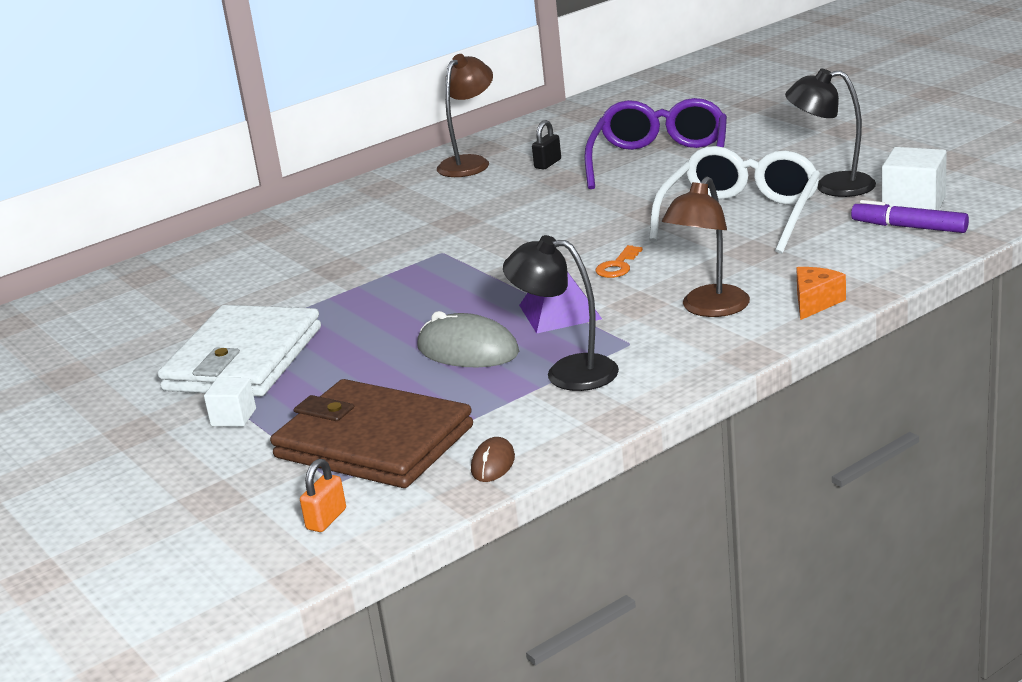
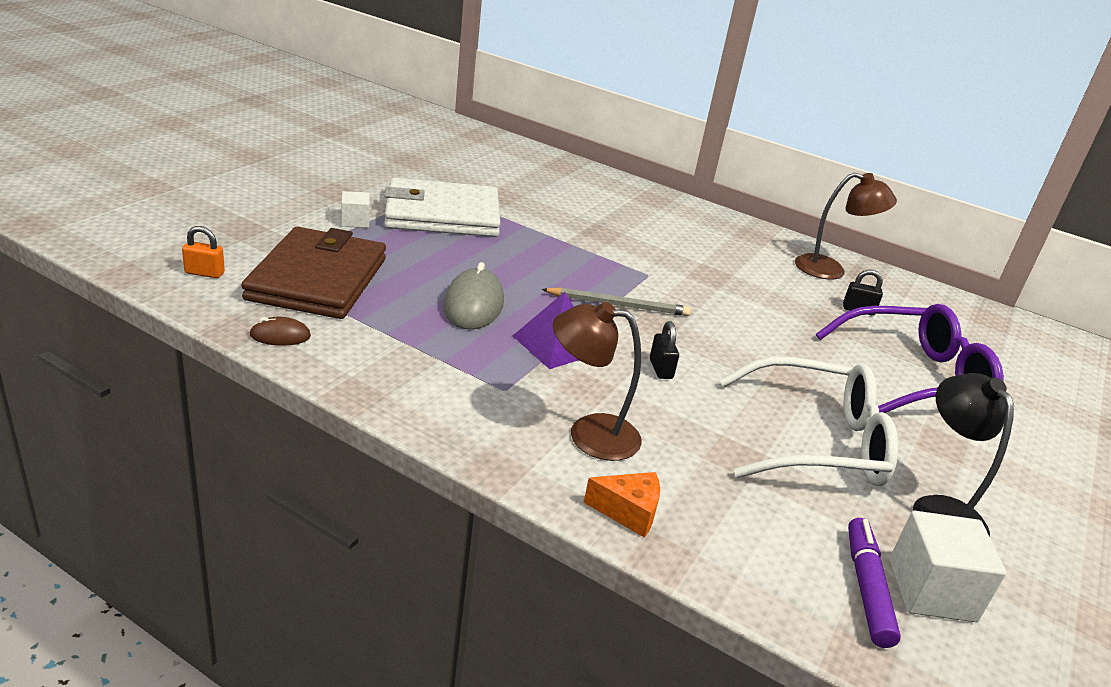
camera: 60 degrees right, 5 degrees up
(497, 274) = (618, 305): none -> grey pencil
(567, 372) = (441, 358): black lamp -> none
(618, 266) = (661, 369): orange key -> black padlock

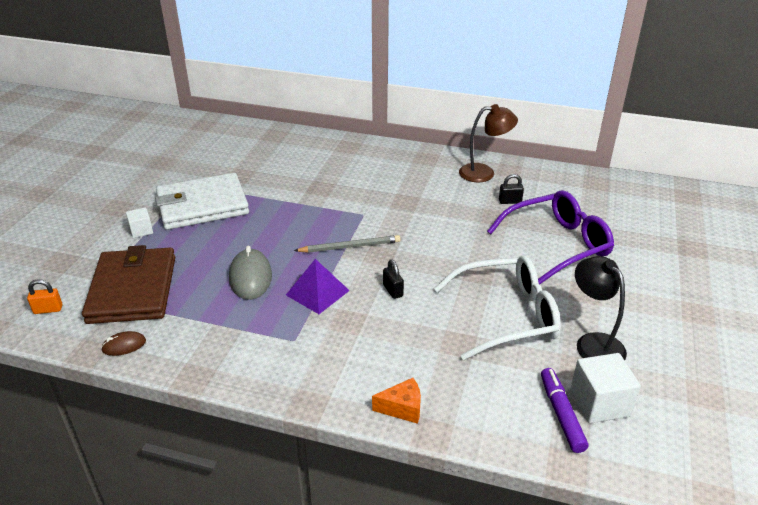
camera: 10 degrees left, 5 degrees up
(589, 434) = (360, 357): brown lamp -> none

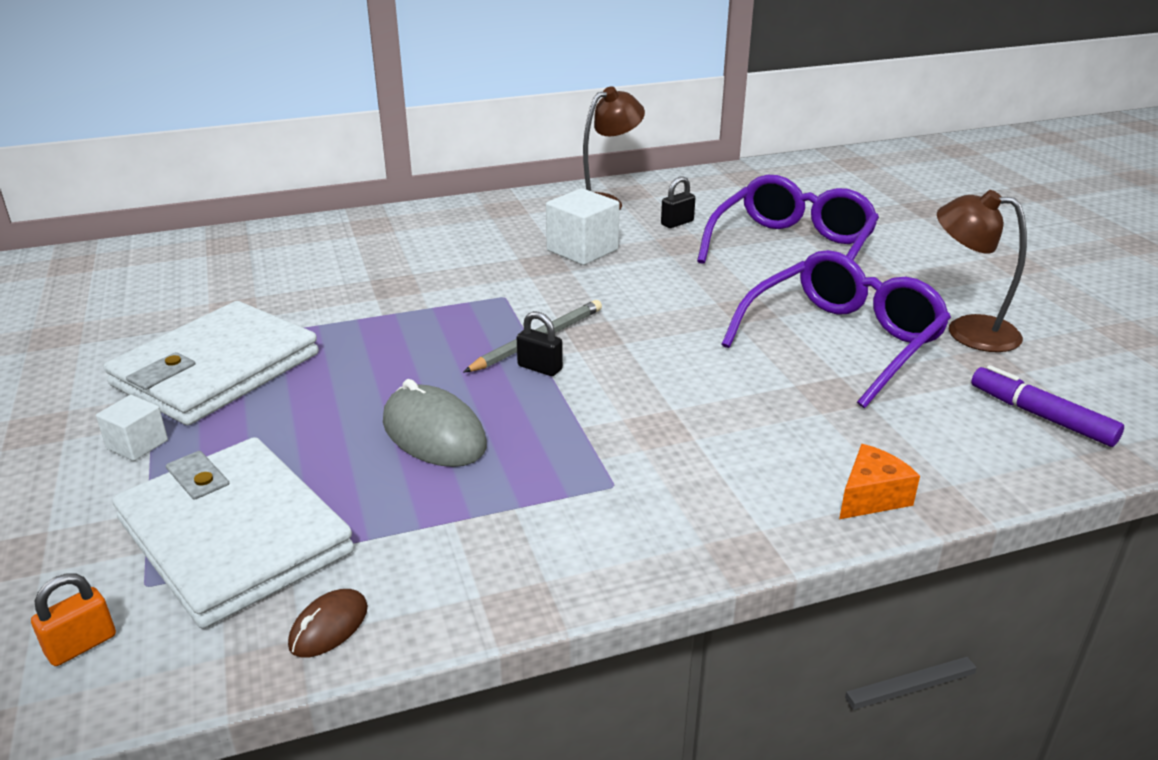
camera: 35 degrees left, 5 degrees down
(132, 289) = (234, 536): brown wallet -> white wallet
(317, 292) = (566, 412): purple pyramid -> none
(393, 290) = (668, 368): black padlock -> black padlock (540, 368)
(506, 316) = (842, 341): white glasses -> purple glasses
(593, 343) = (967, 331): black lamp -> brown lamp
(599, 403) = (1058, 387): white cube -> white cube (582, 250)

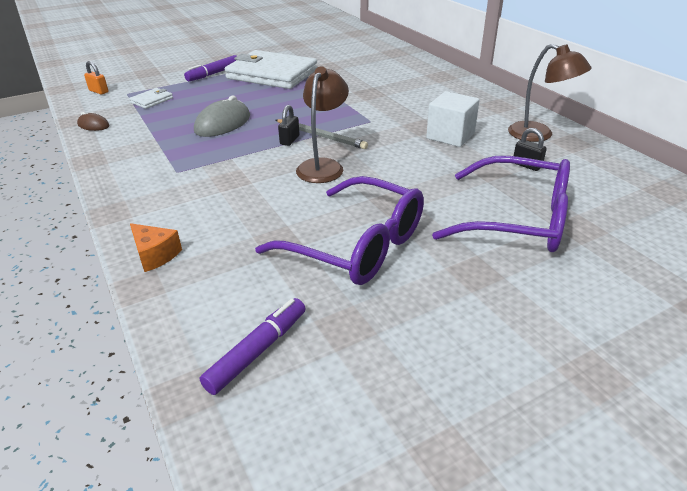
camera: 80 degrees right, 5 degrees up
(137, 444) = (213, 74): white cube -> purple marker
(234, 536) = (152, 100): white wallet -> white wallet, size x0.41
(967, 331) = (402, 318): brown lamp -> brown lamp (323, 166)

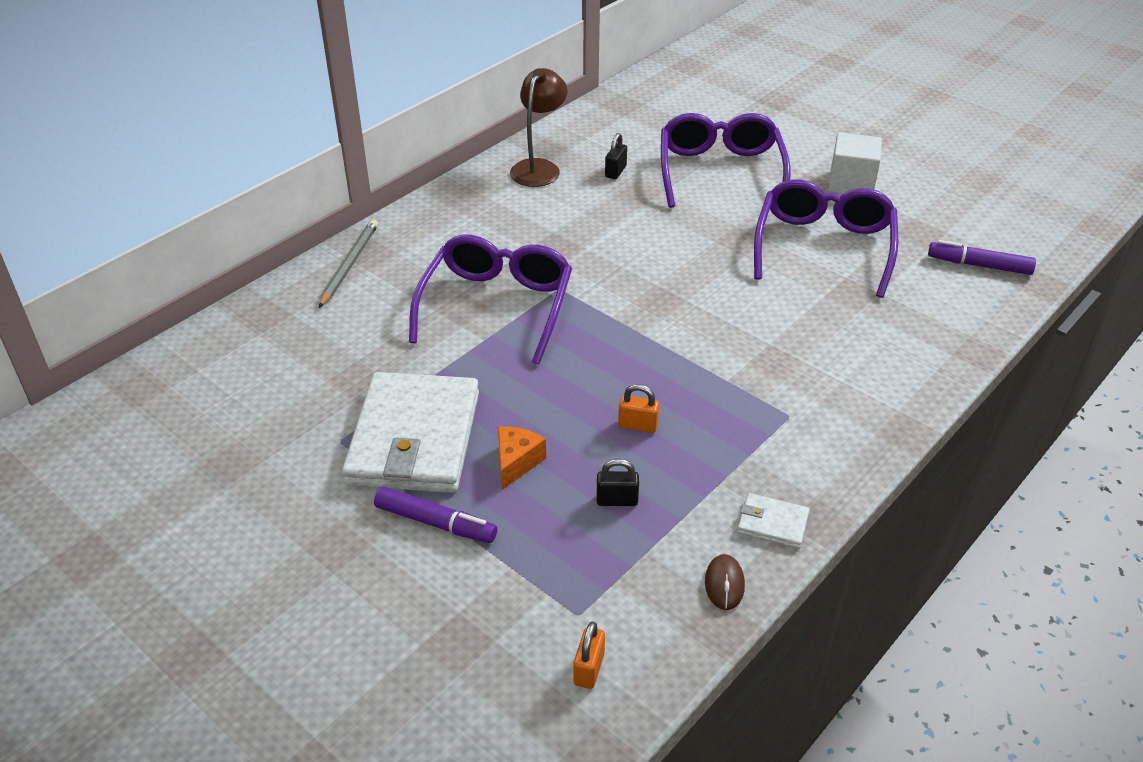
camera: 110 degrees left, 5 degrees up
(152, 100) = (594, 556): white wallet -> white wallet (772, 523)
(155, 255) = (936, 362): orange cheese -> orange cheese (516, 462)
(223, 124) = (637, 425): grey mouse -> orange padlock
(289, 140) = (651, 343): black padlock -> black padlock (617, 500)
(321, 136) = (625, 320): grey pencil -> grey pencil (349, 265)
(323, 166) = (699, 299): brown lamp -> none
(364, 101) = (496, 306): none -> purple glasses
(450, 136) = (571, 223): white cube -> white cube (851, 183)

